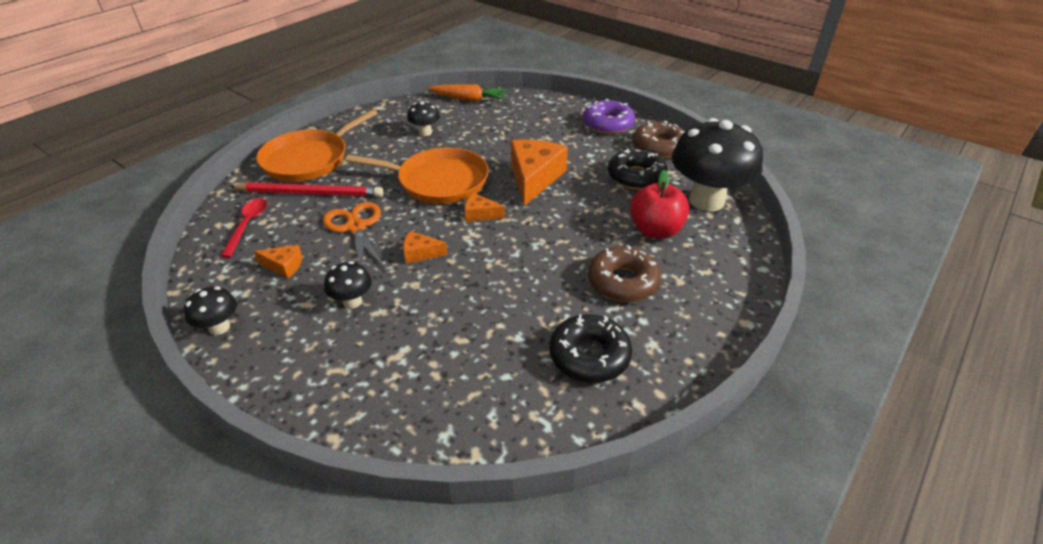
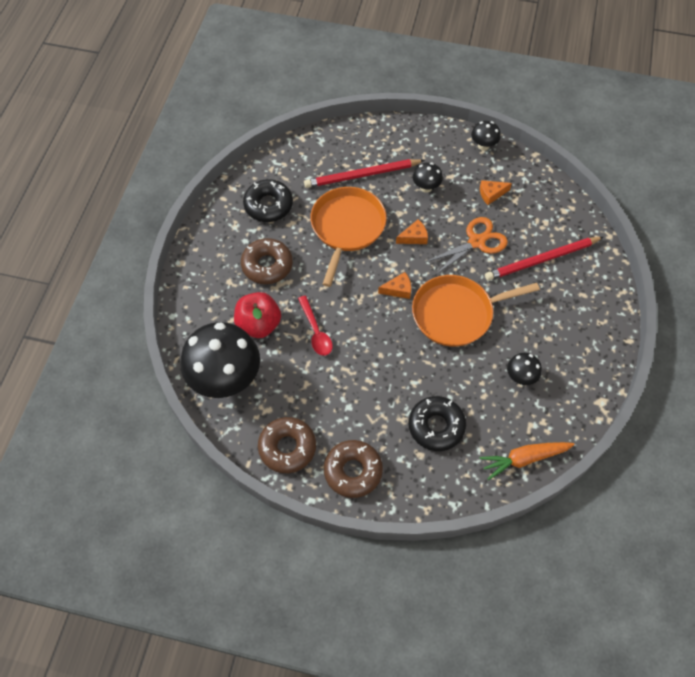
camera: 155 degrees right, 20 degrees up
(248, 225) = (550, 214): red spoon -> red spoon (316, 331)
(309, 159) = (583, 296): orange pan -> orange pan (347, 227)
(356, 227) = (477, 242): orange scissors -> orange scissors turned 75 degrees counterclockwise
(424, 349) = (362, 175): none -> red pencil
(534, 178) = (381, 350): orange cheese -> none
(607, 124) = (353, 471): purple donut -> brown donut
(636, 177) = (294, 388): black donut -> black donut (436, 426)

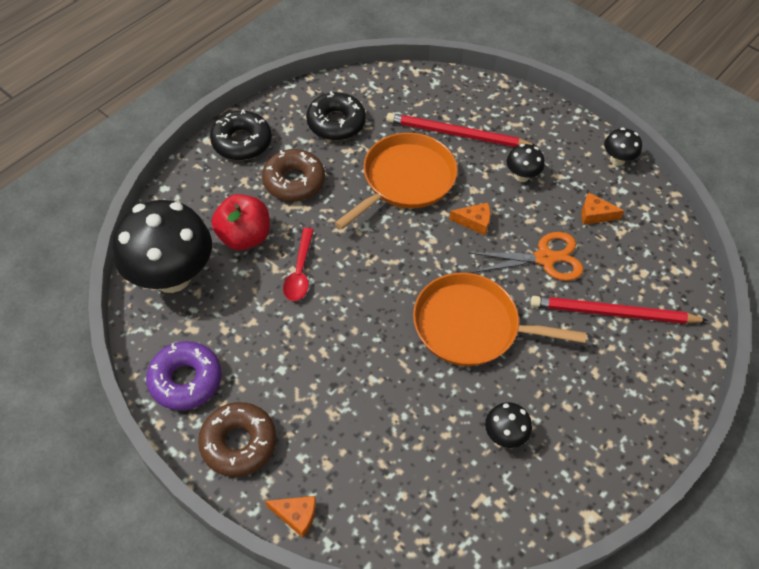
camera: 25 degrees right, 5 degrees down
(287, 447) = (186, 380): brown donut -> purple donut
(398, 289) = (420, 269): orange cheese -> orange cheese (296, 515)
(436, 426) = (366, 441): black donut -> black donut (242, 142)
(524, 459) = (449, 535): orange carrot -> none

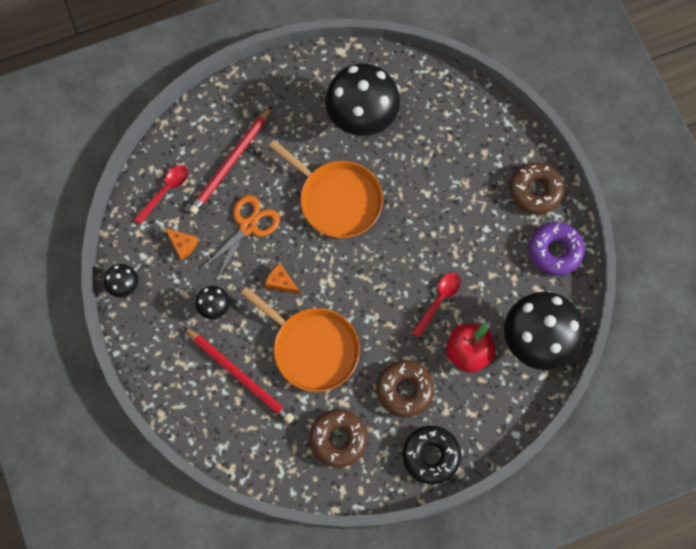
camera: 150 degrees left, 15 degrees up
(296, 515) = (517, 131): orange cheese -> none
(336, 123) = (338, 439): black donut -> brown donut
(405, 180) = (312, 348): orange pan -> orange pan turned 120 degrees counterclockwise
(504, 435) = (362, 118): black mushroom -> black mushroom, size x2.25
(545, 258) = (248, 226): orange scissors -> orange scissors turned 105 degrees clockwise
(613, 313) = (231, 162): red pencil -> red pencil turned 90 degrees clockwise
(653, 255) = (165, 191): none -> red spoon

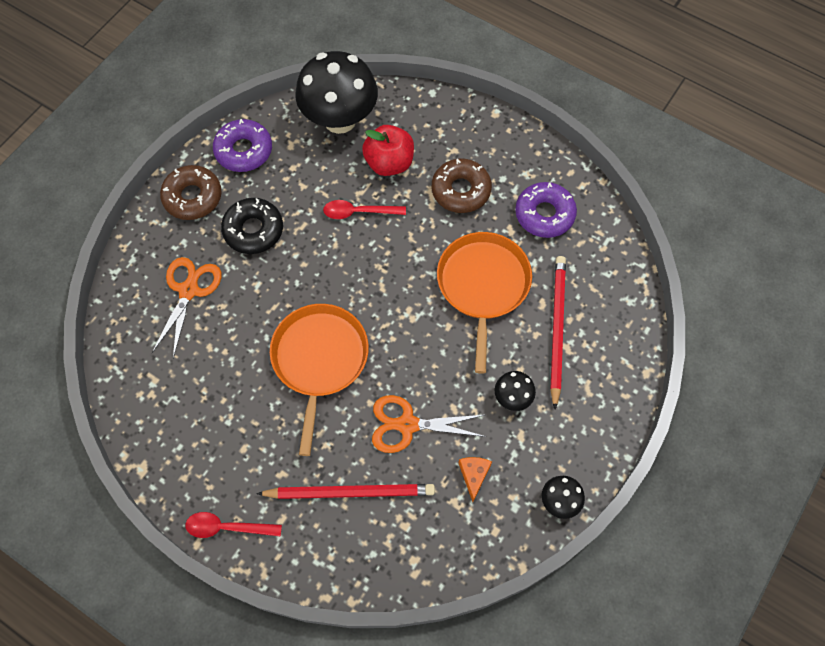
camera: 125 degrees left, 5 degrees down
(165, 191) = (430, 537): red spoon -> red spoon (227, 527)
(281, 282) = (441, 354): orange cheese -> none
(338, 439) = (544, 214): brown donut -> purple donut
(362, 118) = (211, 394): black mushroom -> none
(431, 456) = (500, 139): black donut -> black donut (253, 230)
(454, 146) = (189, 290): none -> orange scissors

